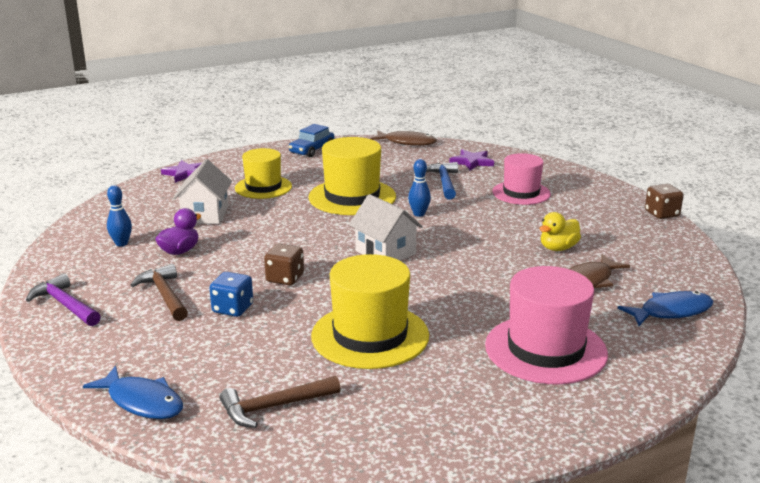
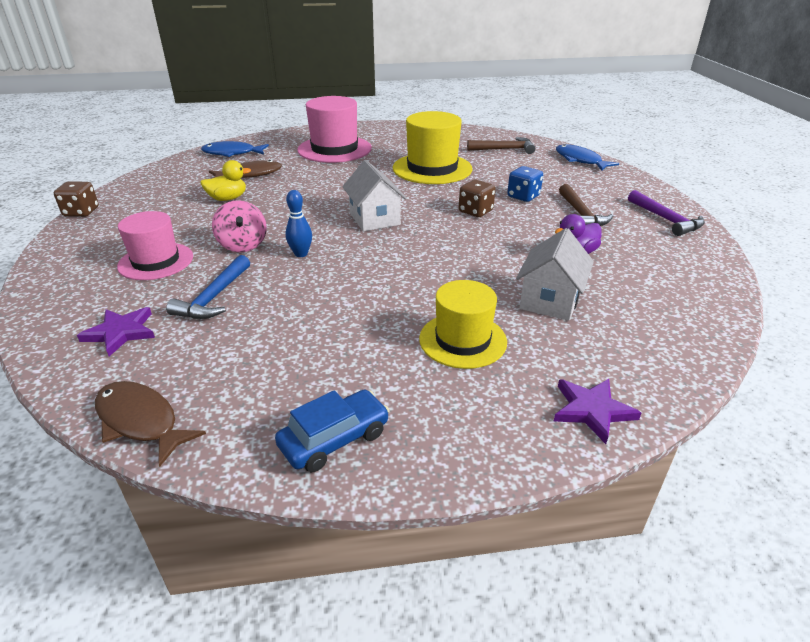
camera: 160 degrees left, 10 degrees up
(121, 243) = (644, 274): blue bowling pin -> none
(352, 197) = (352, 294): yellow hat -> none
(475, 213) = (243, 245): none -> pink spinning top

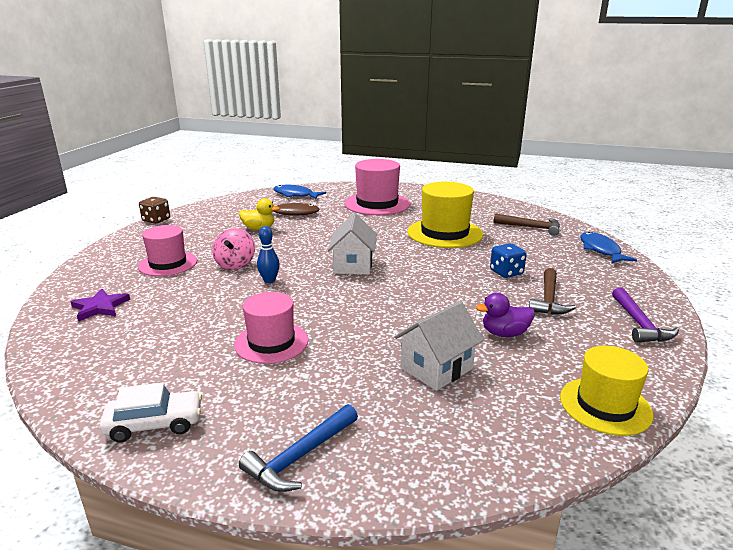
camera: 25 degrees right, 10 degrees down
(140, 421) = (53, 369): brown fish -> none
(214, 297) = (179, 298): blue hammer -> blue hammer (300, 456)
(334, 439) = (155, 424): blue car -> white car
(371, 318) = (271, 342): none -> pink hat
(462, 340) = (325, 380): yellow hat -> yellow hat (605, 405)
(475, 211) = (447, 276): brown dice -> none
(592, 410) = (376, 474): purple star -> none

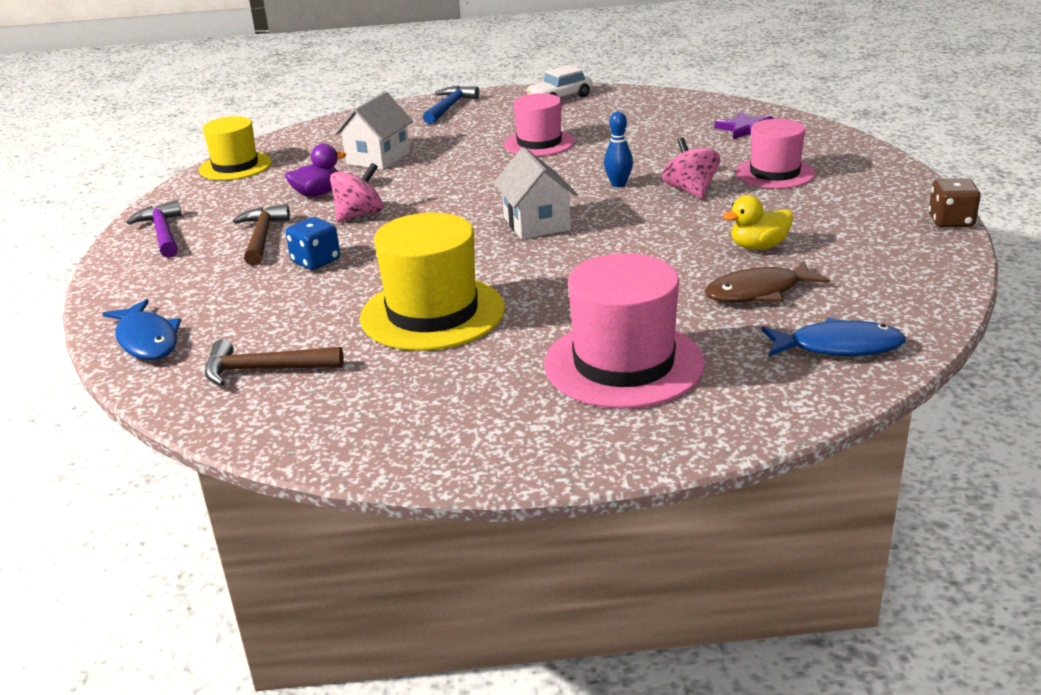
camera: 160 degrees right, 5 degrees up
(470, 301) = (359, 215): none -> pink spinning top

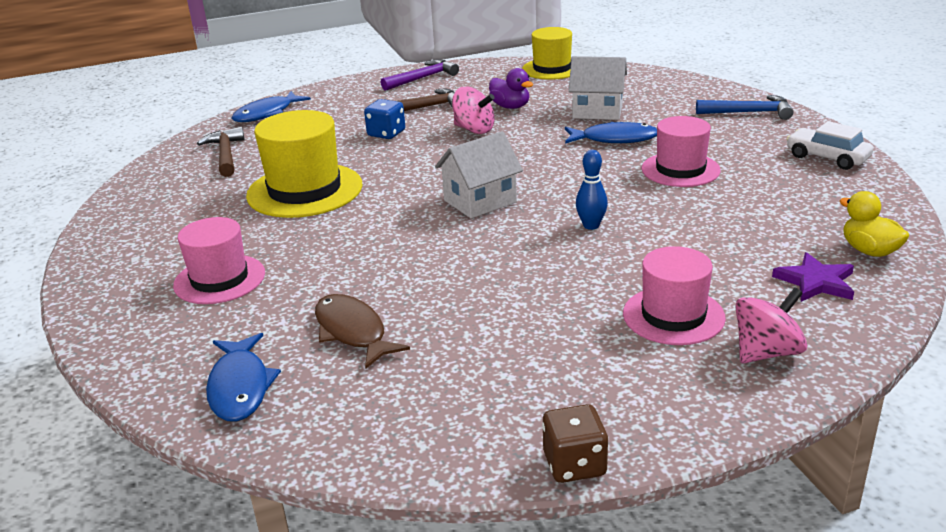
camera: 75 degrees right, 0 degrees up
(452, 158) = (615, 139): none -> blue fish
(623, 364) = (219, 279): pink hat -> pink hat, size x0.67
(690, 190) = (593, 267): pink spinning top -> pink spinning top (766, 352)
(758, 246) = (459, 322): yellow duck -> yellow duck (869, 251)

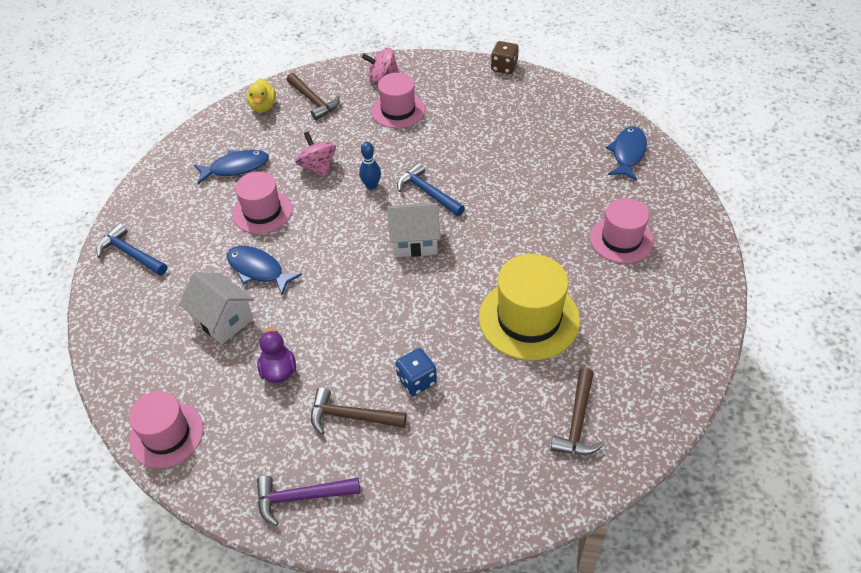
camera: 150 degrees left, 20 degrees up
(267, 114) = (509, 501): blue fish -> blue fish (236, 167)
(352, 332) = (558, 164): brown fish -> none
(474, 130) = (342, 345): pink spinning top -> pink spinning top (318, 167)
(511, 242) = (428, 193): none -> blue hammer
(552, 69) = (166, 435): yellow hat -> pink hat
(816, 282) = (313, 101): purple star -> brown hammer
(827, 157) = (168, 179): white car -> none

